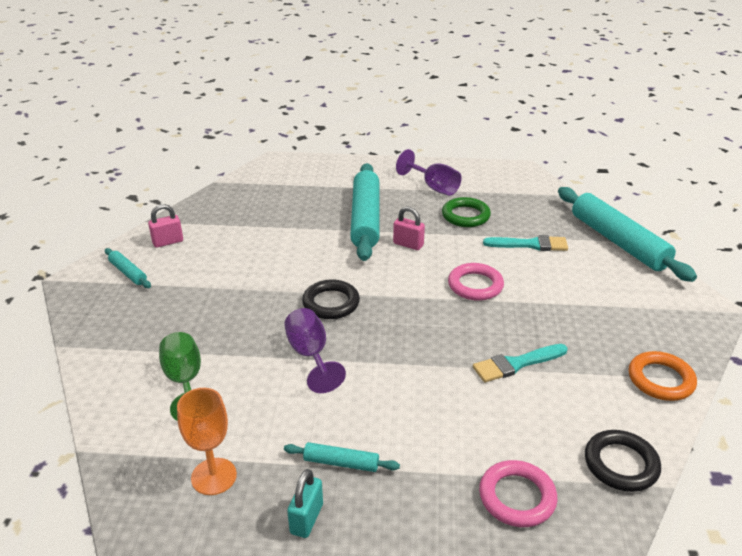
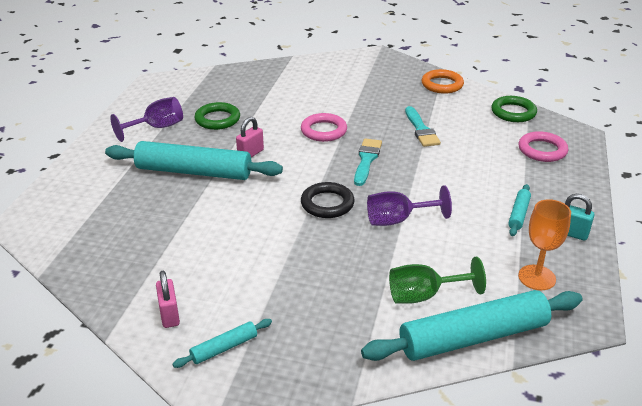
camera: 80 degrees left, 0 degrees up
(530, 244) = (276, 98): turquoise brush -> turquoise brush (366, 160)
(618, 242) = (288, 65): turquoise rolling pin -> turquoise rolling pin (473, 337)
(621, 464) = (513, 112): black ring -> green ring

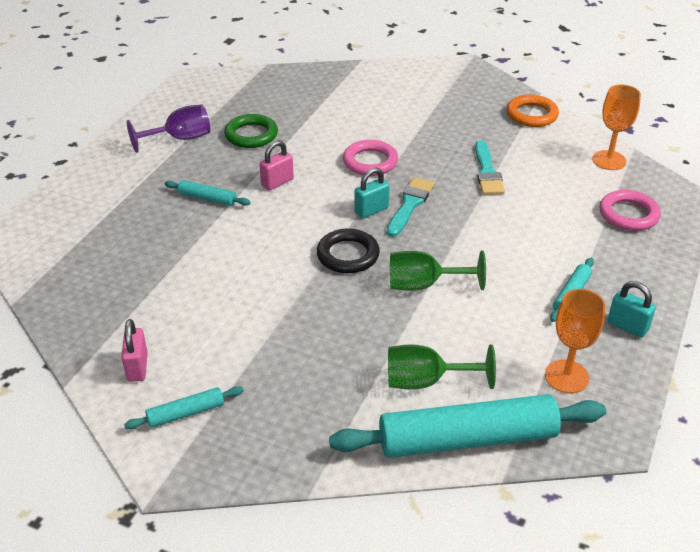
camera: 10 degrees right, 5 degrees up
(194, 172) = (207, 198): turquoise rolling pin -> turquoise rolling pin, size x0.45
(336, 167) = (371, 210): none -> turquoise padlock
(397, 220) = (423, 285): purple goblet -> green goblet
(513, 112) = (609, 160): green ring -> orange goblet

